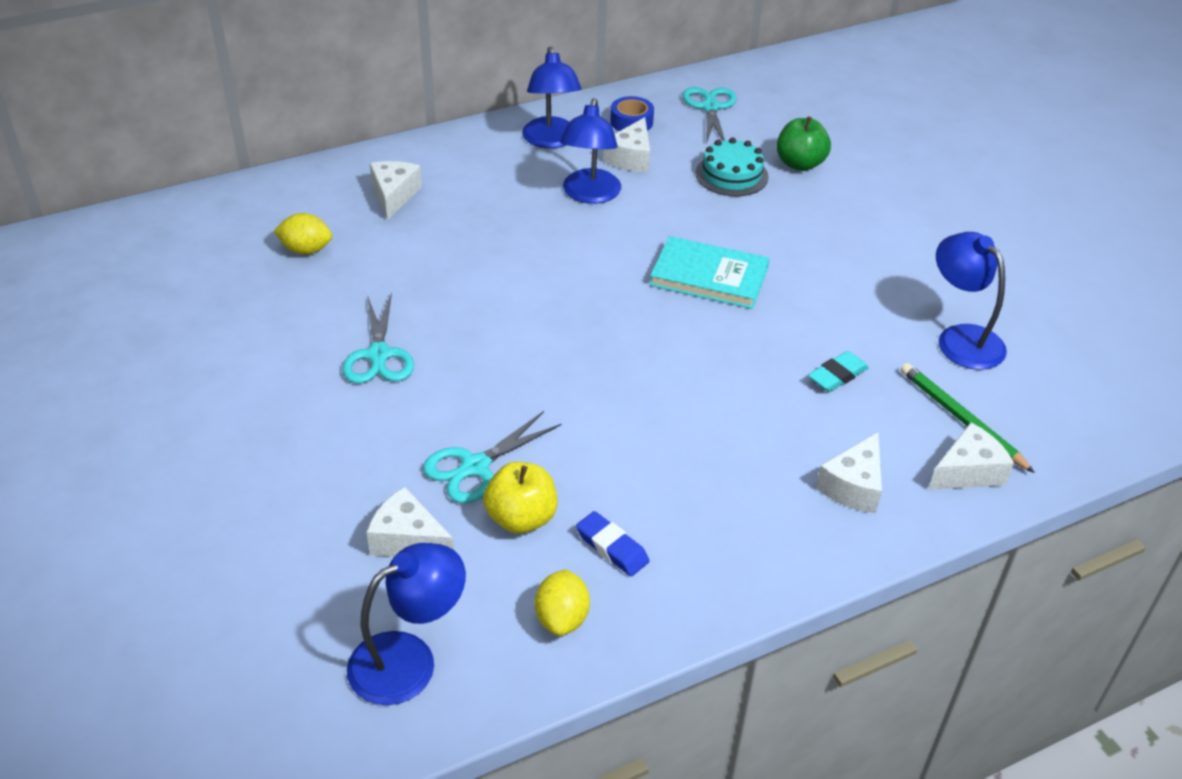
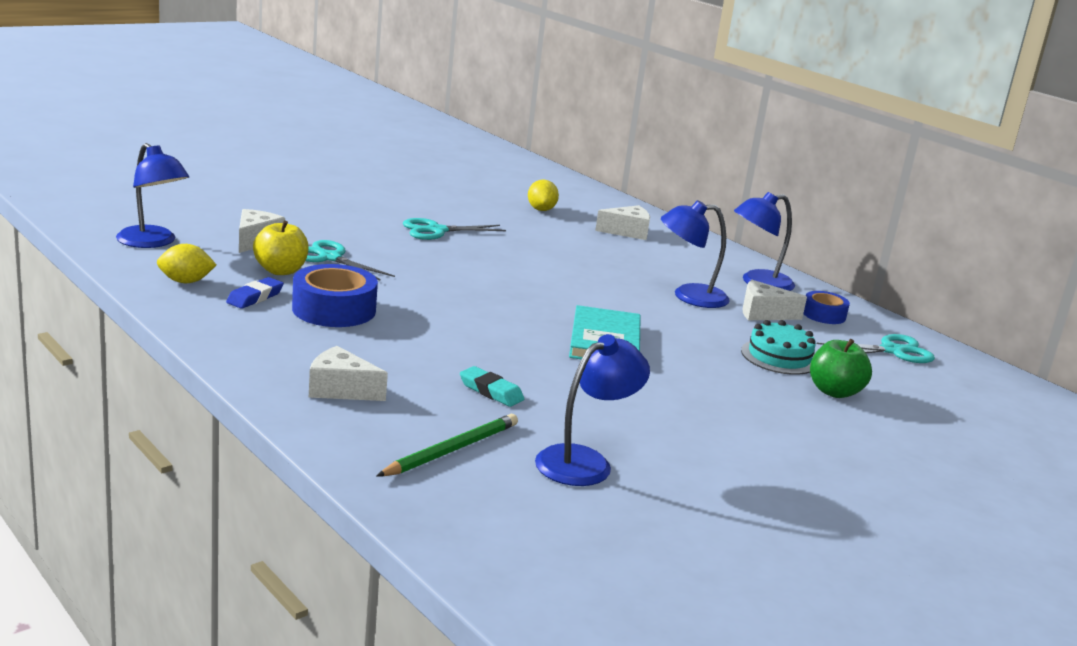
camera: 75 degrees right, 20 degrees down
(645, 476) = (334, 309): none -> blue tape
(967, 472) = (374, 446): white cheese -> none

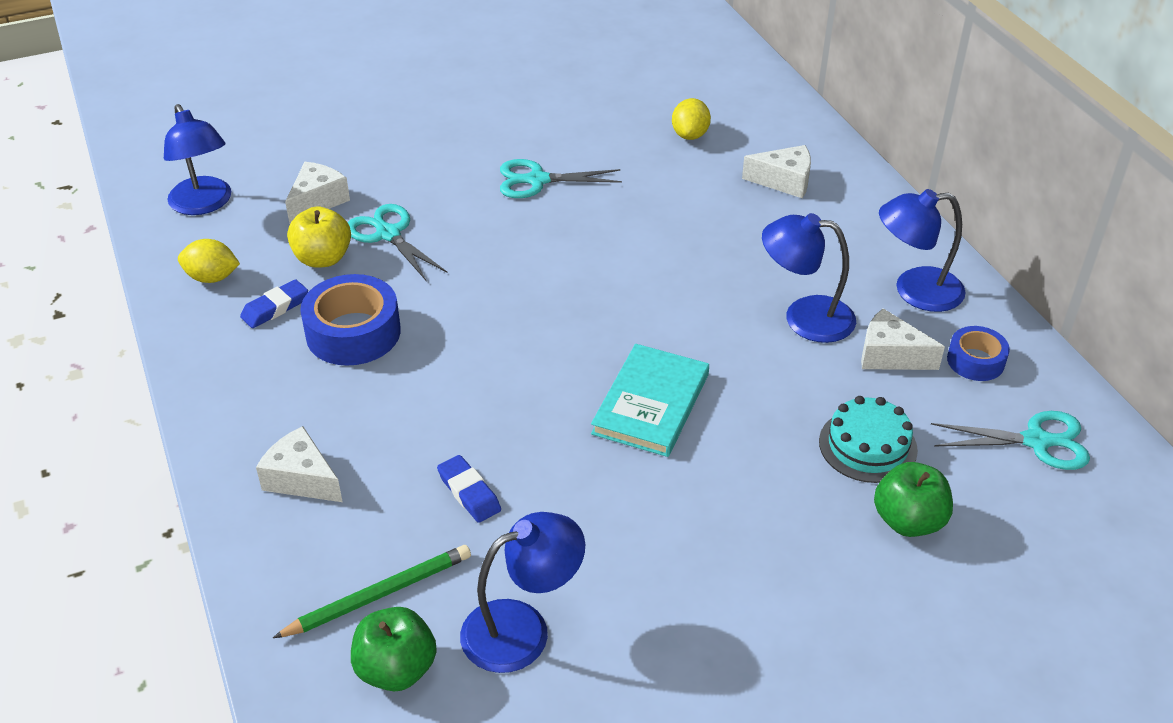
camera: 20 degrees right, 20 degrees up
(491, 391) = (469, 492): turquoise eraser -> blue eraser
(494, 490) = (396, 669): none -> green apple

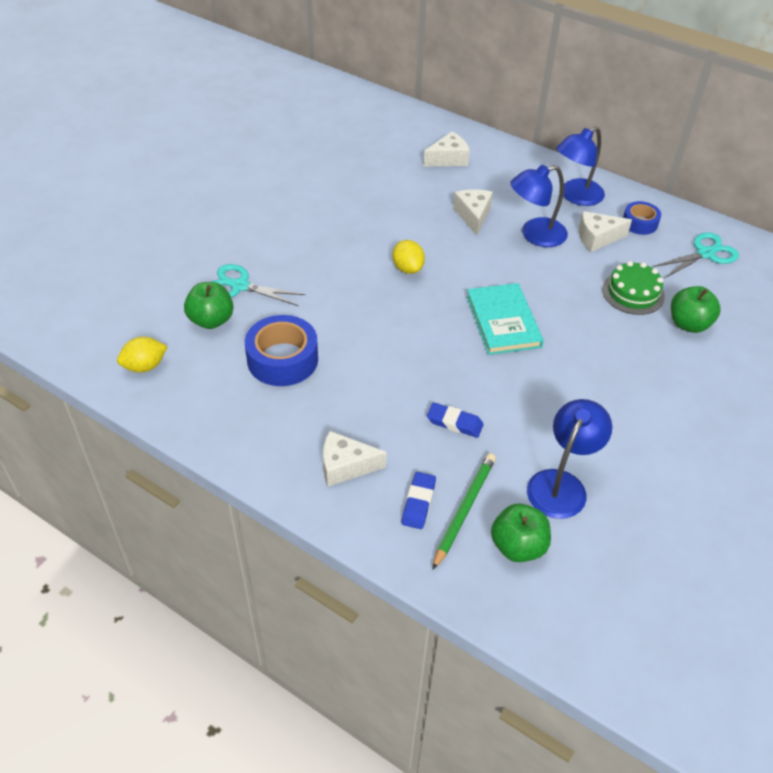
camera: 35 degrees left, 5 degrees up
(204, 204) = (84, 319): blue lamp -> none
(275, 308) = (212, 367): blue eraser -> blue eraser (418, 503)
(317, 201) = (167, 284): white cheese -> white cheese (473, 216)
(323, 258) = (211, 320): yellow apple -> green apple
(537, 180) = (302, 213): turquoise scissors -> none
(690, 135) = (367, 150): yellow lemon -> yellow lemon (407, 268)
(867, 446) = (633, 293): turquoise cake -> green cake

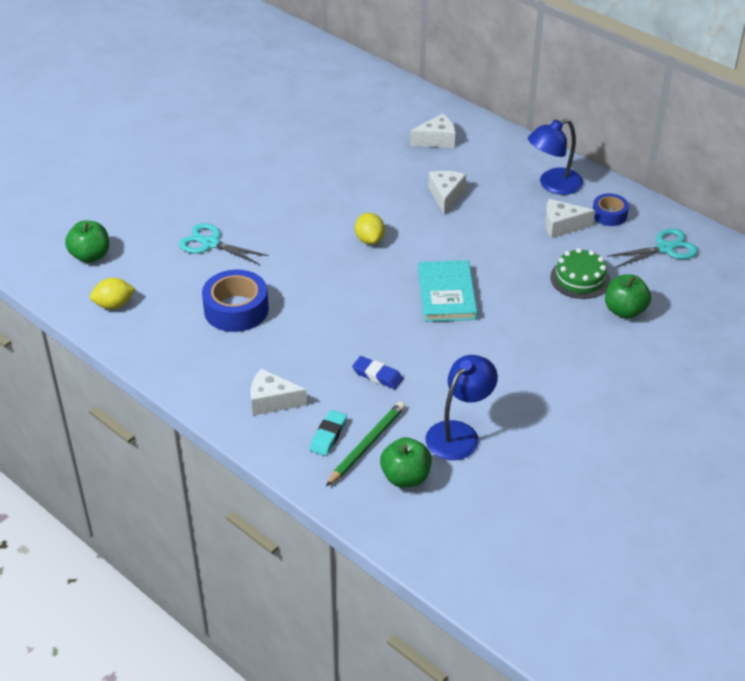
camera: 10 degrees right, 5 degrees down
(211, 320) = (179, 271): green apple -> green apple (90, 256)
(418, 503) = (328, 435): blue eraser -> turquoise eraser
(535, 235) = (501, 218): blue lamp -> none

